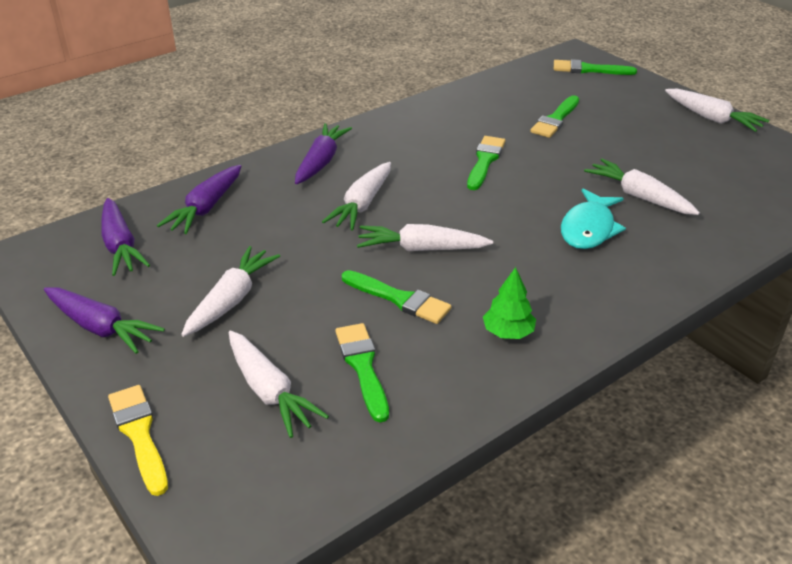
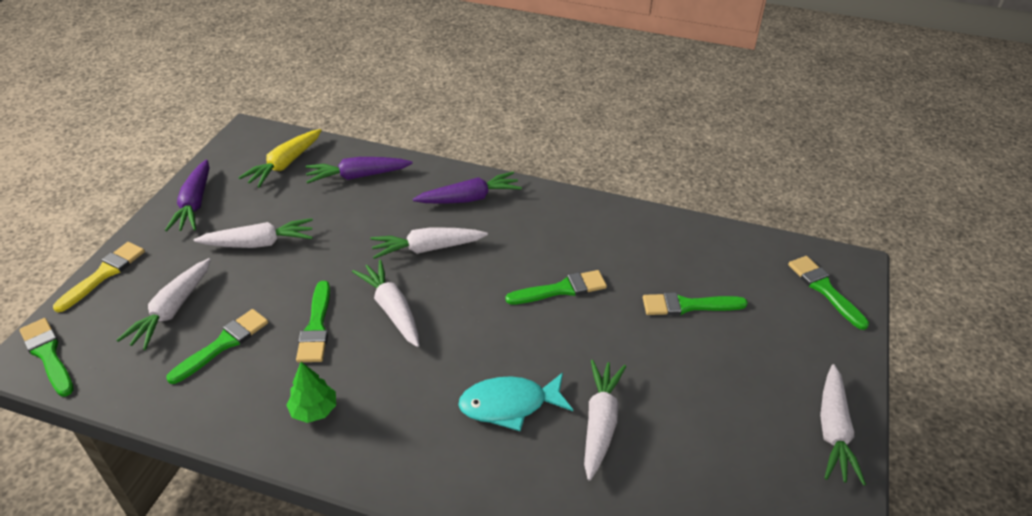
camera: 55 degrees right, 5 degrees up
(120, 246) = (284, 165): purple carrot -> yellow carrot
(236, 518) = (48, 355): none -> green brush

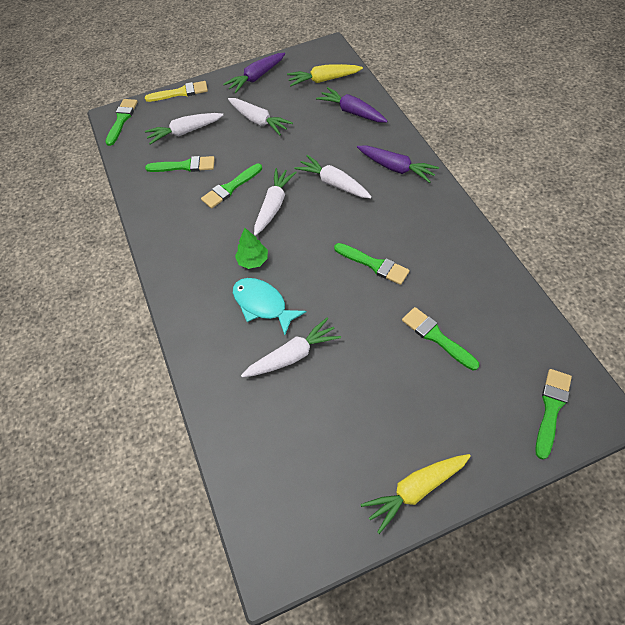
camera: 55 degrees right, 15 degrees up
(314, 410) = (181, 230): green tree -> green tree (253, 260)
(833, 431) = (415, 490): white carrot -> yellow carrot

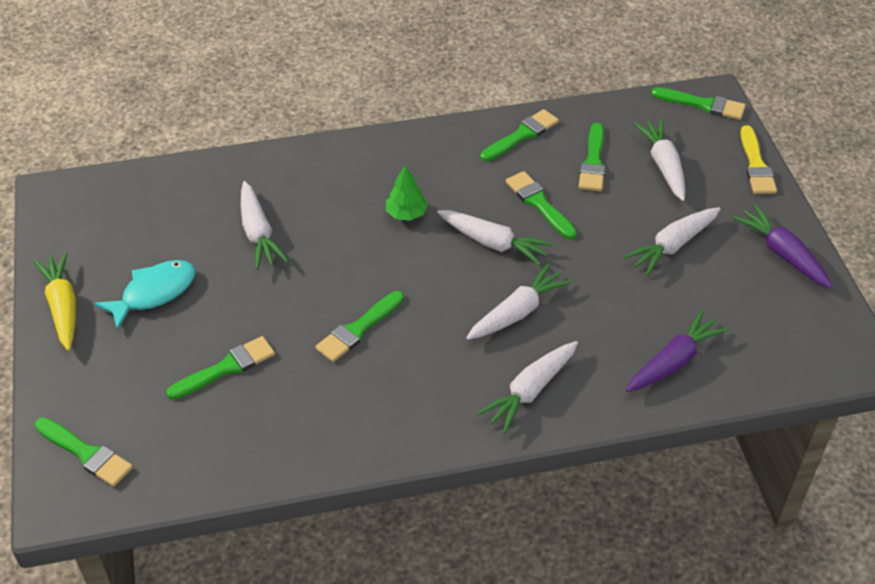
camera: 95 degrees right, 10 degrees down
(158, 208) = (521, 135): none -> green brush
(263, 305) = (337, 216): turquoise fish -> turquoise fish (154, 293)
(323, 80) = (764, 337): yellow carrot -> none
(396, 168) = (530, 391): purple carrot -> white carrot

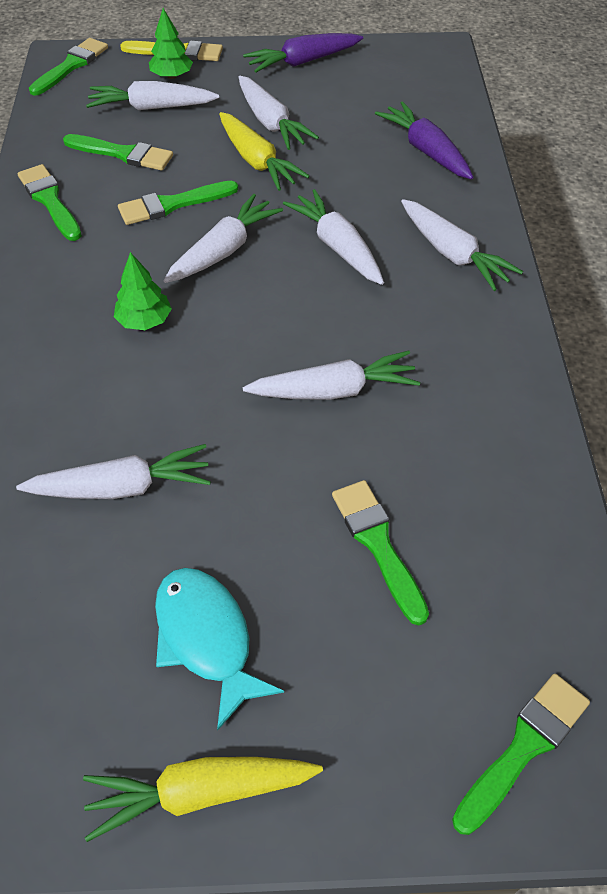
camera: 80 degrees left, 5 degrees up
(358, 329) = (334, 390): green brush -> white carrot
(613, 245) = (257, 161): none -> yellow carrot
(716, 169) = (172, 76): none -> green tree

